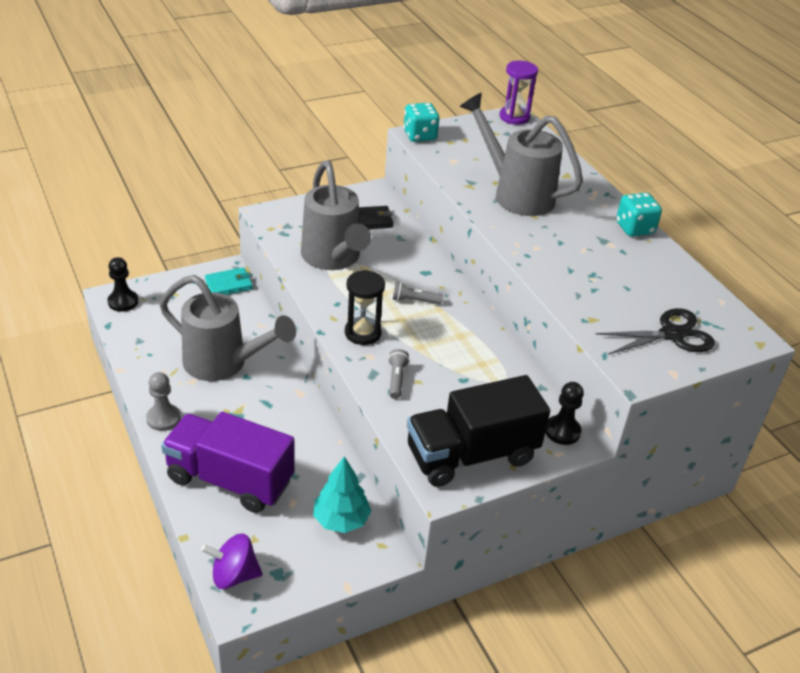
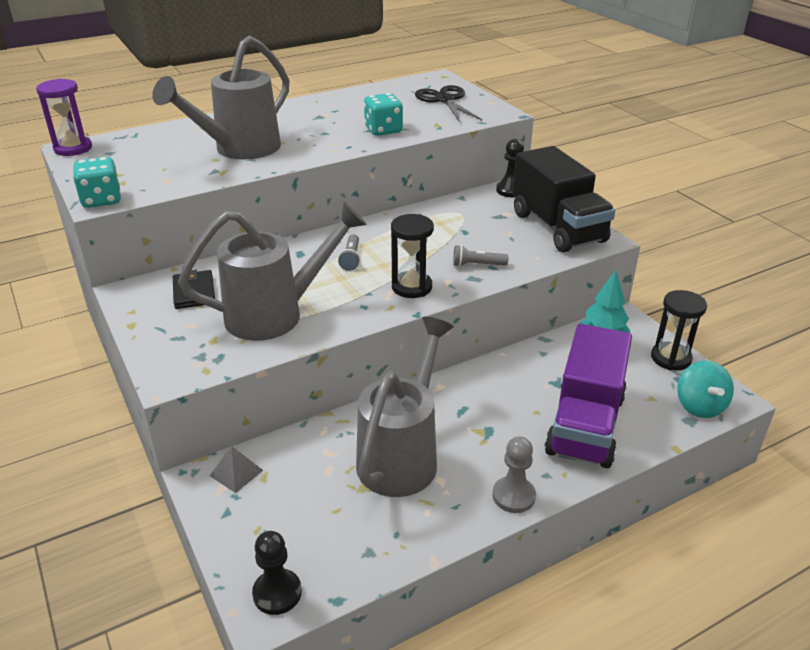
camera: 90 degrees left, 5 degrees down
(229, 284) = (236, 473): turquoise wallet -> grey pyramid
(233, 575) = (699, 406): purple spinning top -> turquoise spinning top
(312, 575) = (671, 358): none -> black hourglass
(634, 228) = (298, 105): turquoise dice -> turquoise dice (383, 130)

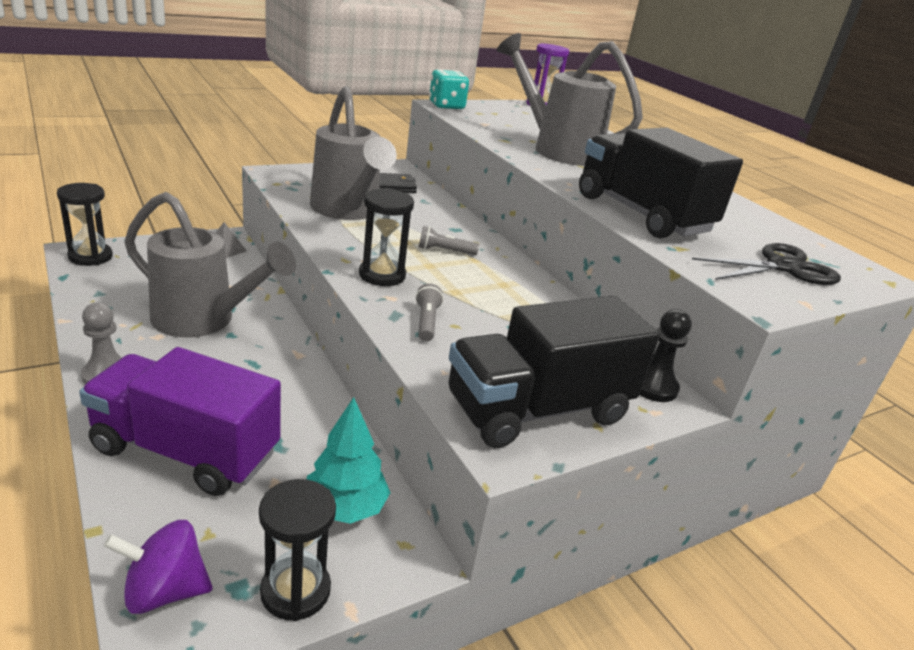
camera: 85 degrees right, 5 degrees down
(277, 593) = (90, 257): black pawn -> black hourglass
(383, 130) = (641, 214): turquoise dice -> black truck
(699, 406) = (164, 591): turquoise spinning top -> purple spinning top

